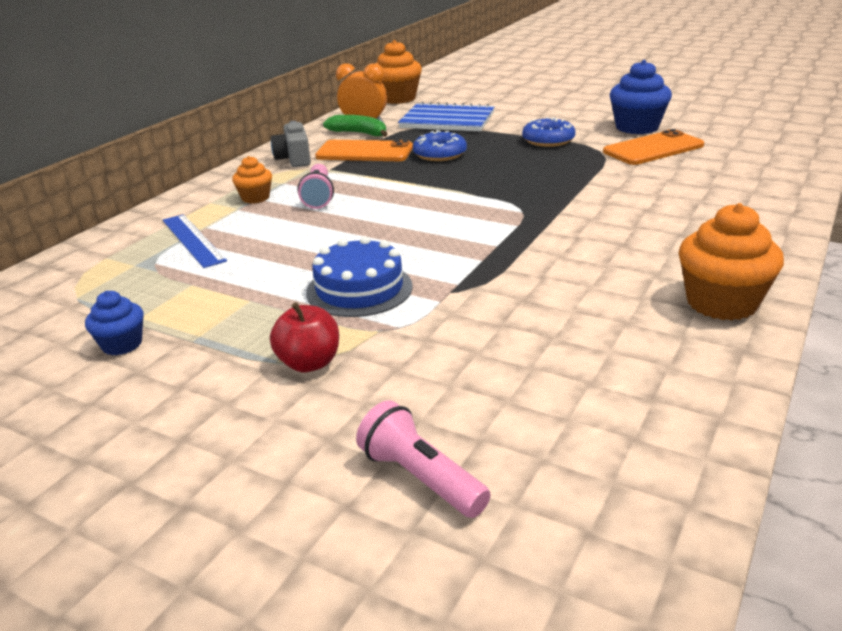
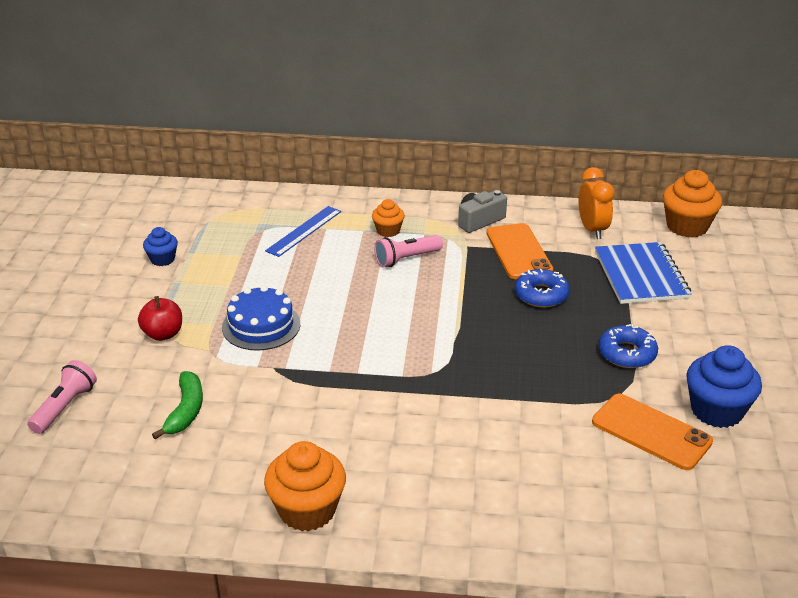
camera: 65 degrees right, 5 degrees up
(359, 133) = (565, 234): green banana -> green banana (185, 411)

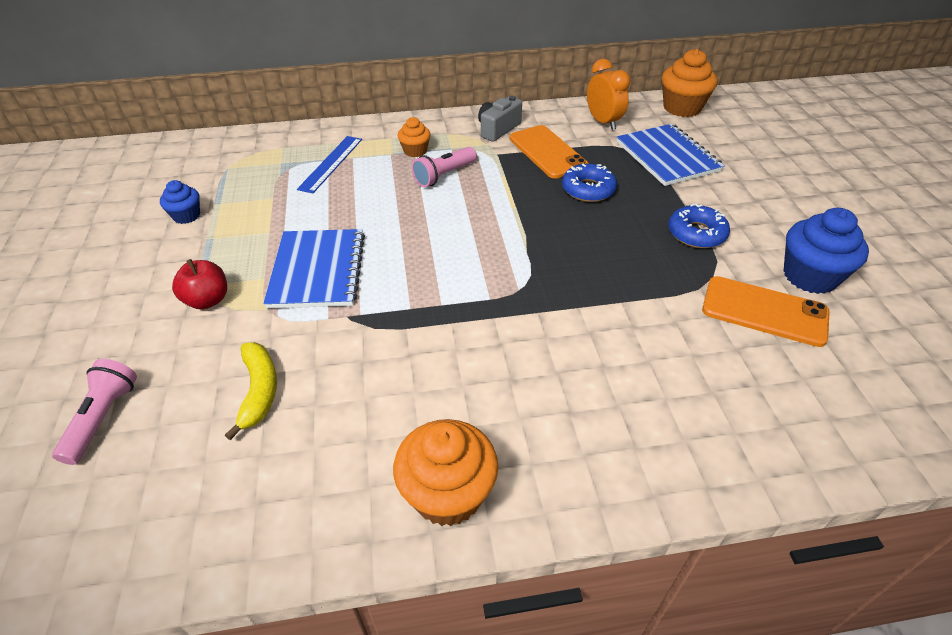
camera: 15 degrees left, 10 degrees up
(185, 411) = (259, 391): green banana -> yellow banana
(261, 325) = (317, 270): blue cake -> blue notebook

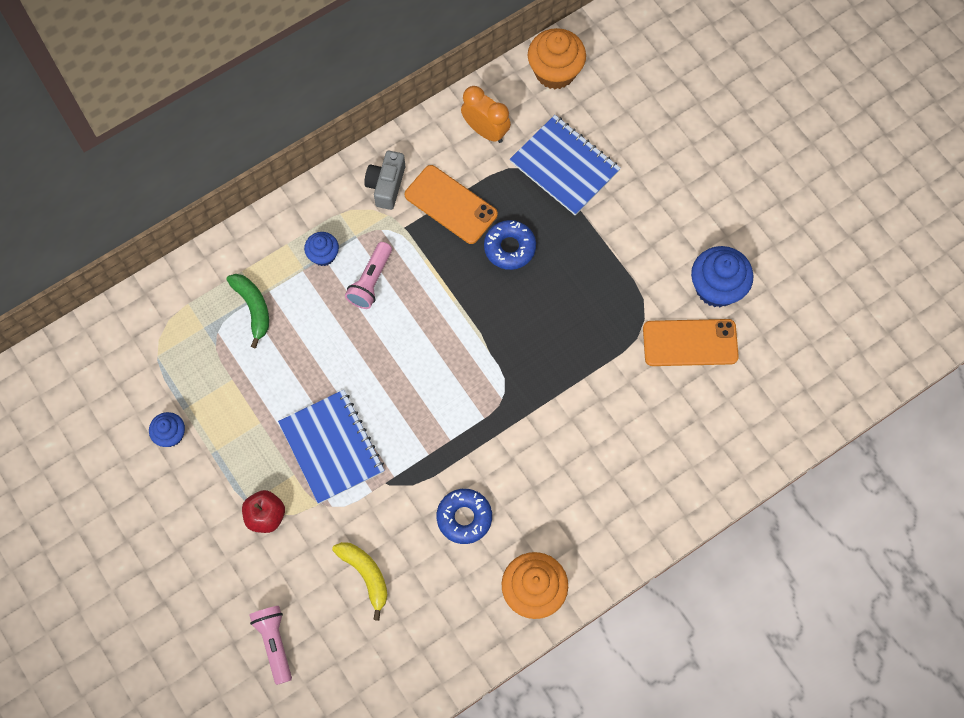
camera: 25 degrees left, 25 degrees up
(331, 163) = (253, 308): blue ruler -> green banana
(415, 151) = (323, 255): orange cupcake -> blue cupcake
(696, 233) = (619, 271): blue donut -> blue donut (464, 517)

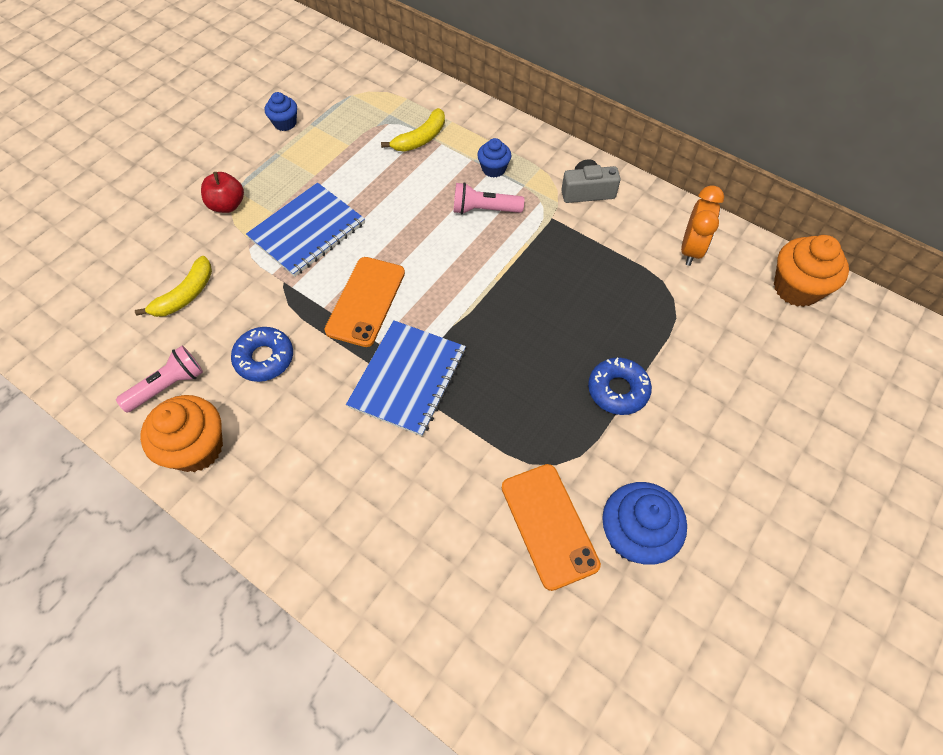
camera: 70 degrees right, 10 degrees down
(253, 308) = (420, 138): green banana -> yellow banana
(274, 643) = (106, 247): pink flashlight -> pink flashlight (168, 386)
(451, 204) = (595, 246): orange phone -> orange phone (366, 301)
(509, 248) = (575, 308): blue donut -> blue donut (618, 390)
(564, 166) = (694, 329): blue notebook -> blue notebook (408, 378)

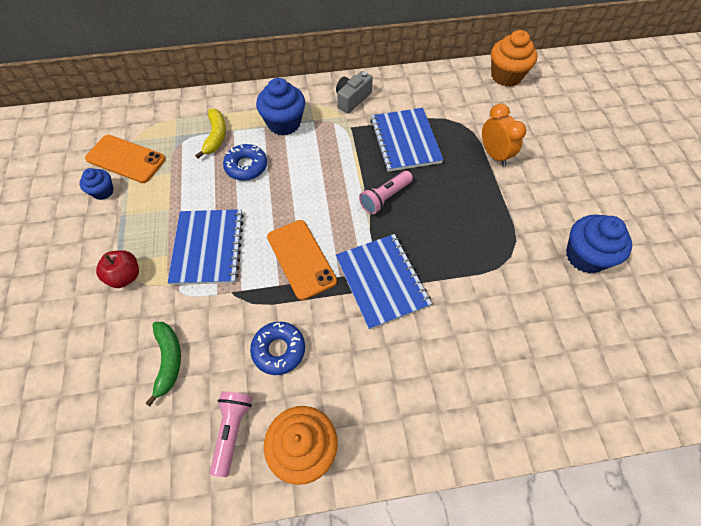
camera: 45 degrees left, 0 degrees up
(185, 295) = (168, 360): yellow banana -> green banana
(484, 209) = (307, 150): pink flashlight -> pink flashlight (385, 198)
(493, 169) = (284, 123): blue cupcake -> blue cupcake, size x1.77
(549, 525) = (546, 290): orange phone -> orange phone (126, 159)
(589, 271) = (405, 141): none -> blue notebook
(618, 390) = (492, 191): blue donut -> blue donut (246, 166)
(691, 249) = (439, 92): orange clock -> orange clock (494, 155)

